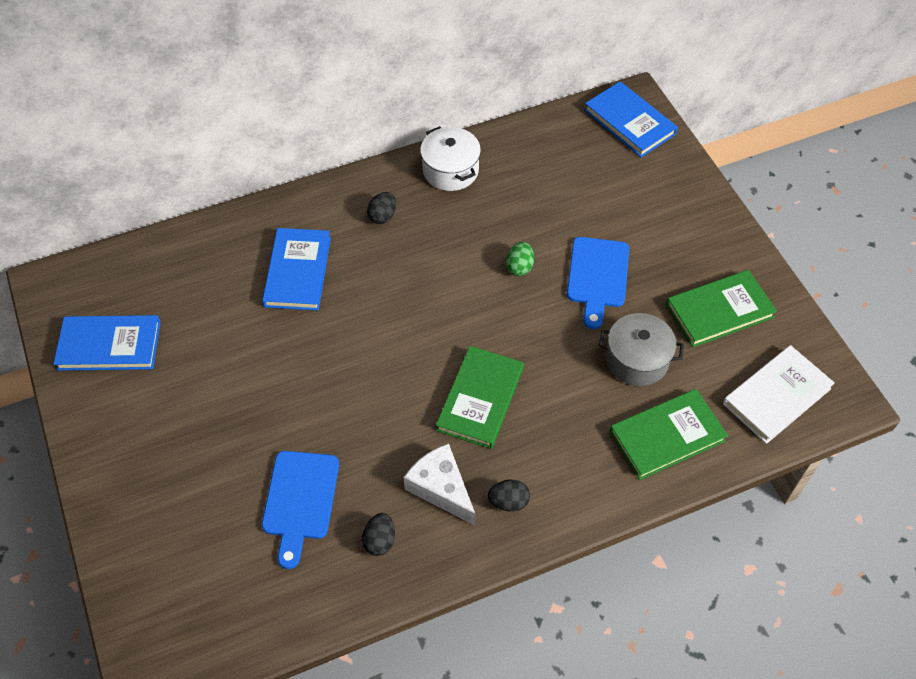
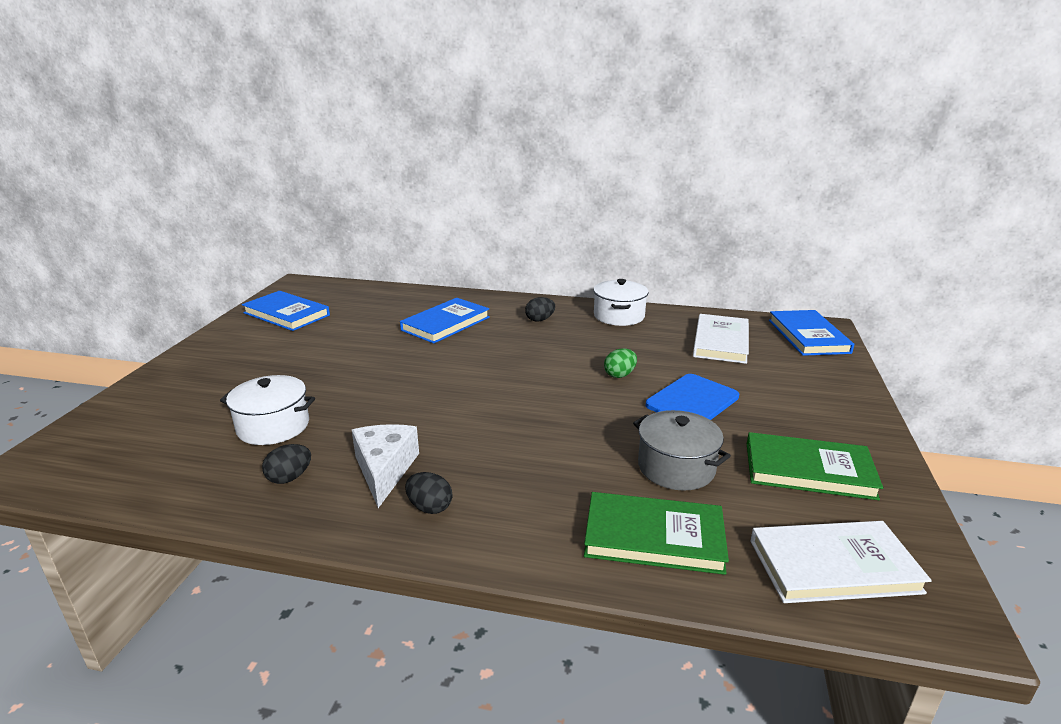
camera: 35 degrees right, 30 degrees down
(300, 500) = (273, 426): blue cutting board -> white pot
(480, 399) = (492, 432): green book -> none
(566, 170) = (720, 342): none -> white book

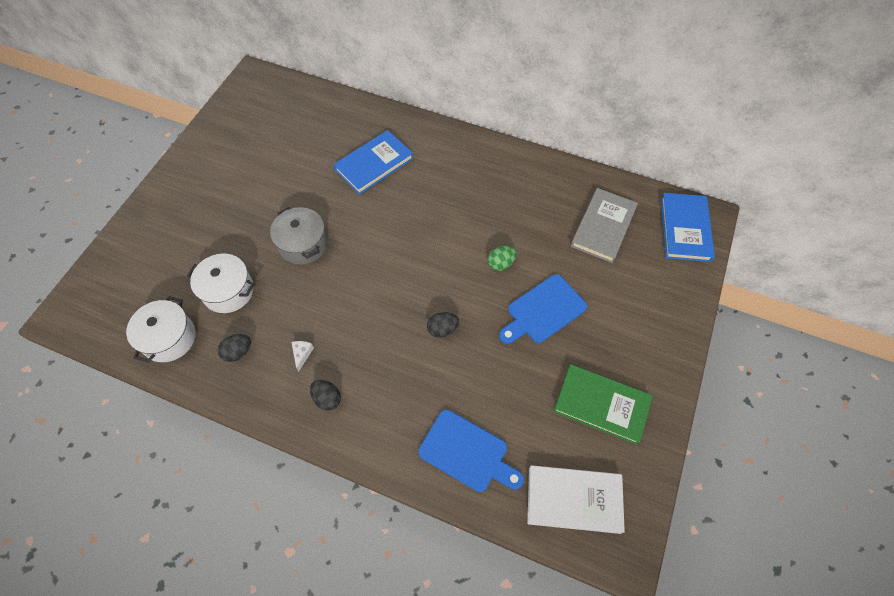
camera: 10 degrees right, 35 degrees up
(286, 314) = (242, 130): blue book -> none
(384, 470) = (302, 354): white cheese -> white cheese, size x0.45
(540, 320) = (456, 169): black egg -> black egg (442, 329)
(619, 316) = (527, 172): white pot -> white pot (169, 338)
(654, 537) = (467, 453): green book -> blue cutting board
(676, 468) = (506, 386): grey pot -> grey pot (303, 244)
(720, 342) = (603, 227): white book -> grey book

